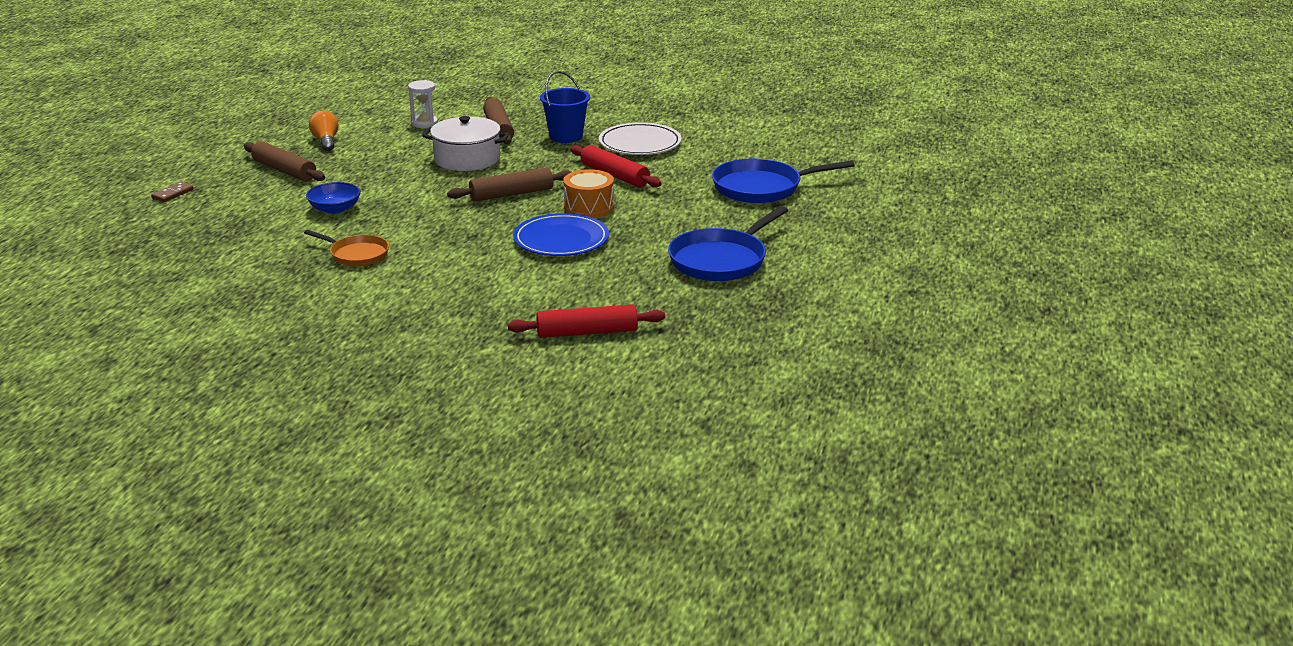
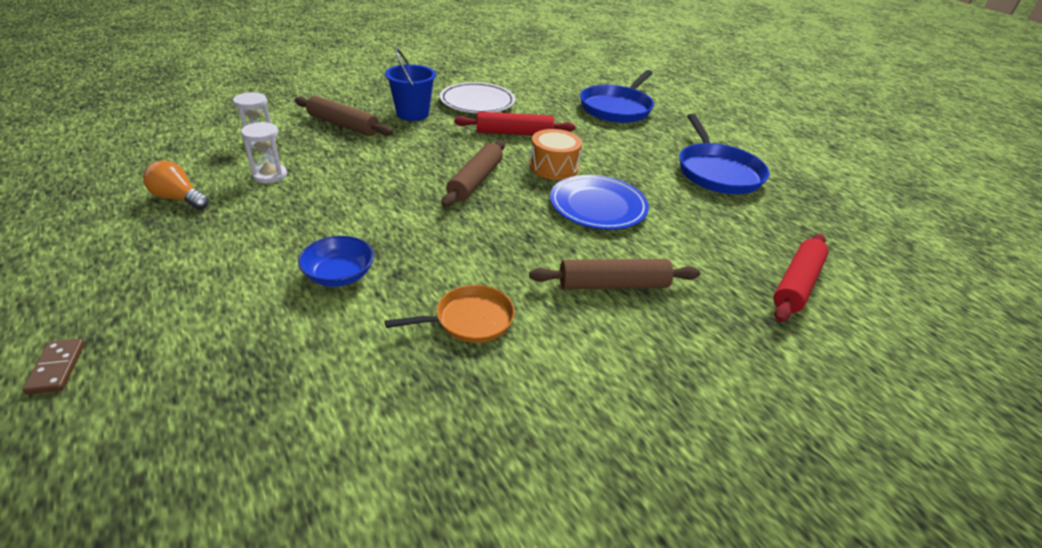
camera: 50 degrees left, 10 degrees up
(284, 171) = (186, 255): brown rolling pin -> brown rolling pin (613, 285)
(393, 145) = (270, 175): none -> white hourglass
(467, 159) = (370, 162): white pot -> none

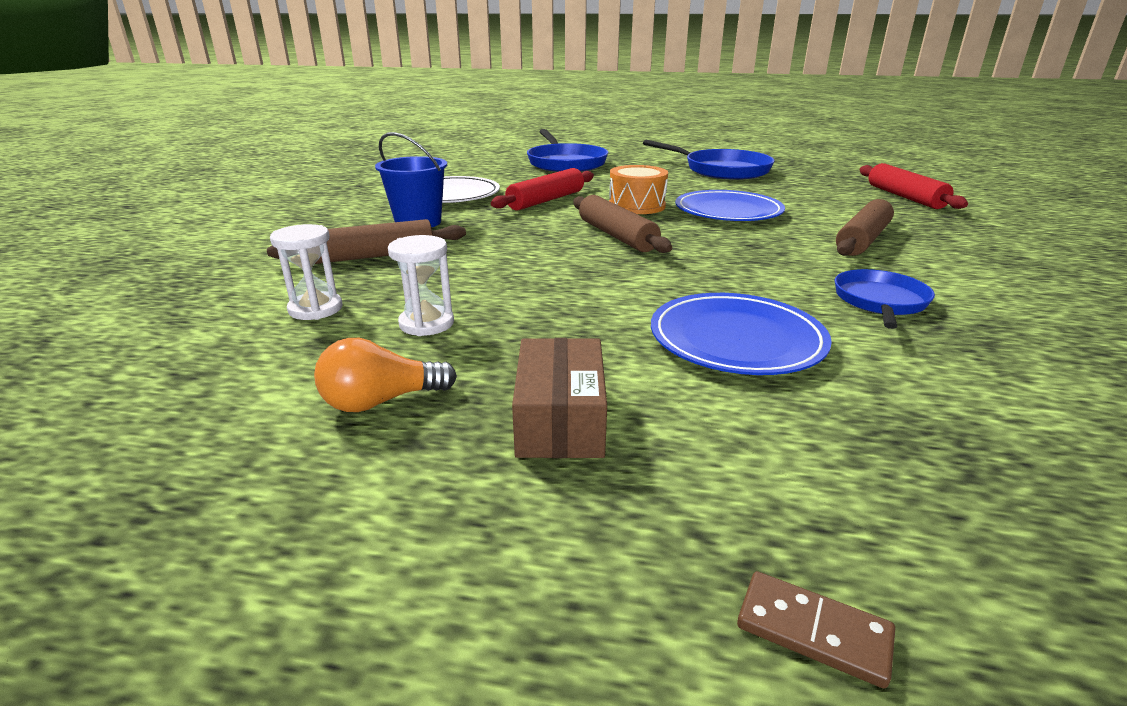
camera: 45 degrees left, 10 degrees down
(194, 249) = (560, 419): none -> brown box
(339, 275) = (736, 339): blue bowl -> blue plate
(470, 320) = (880, 302): orange pan -> blue pan

